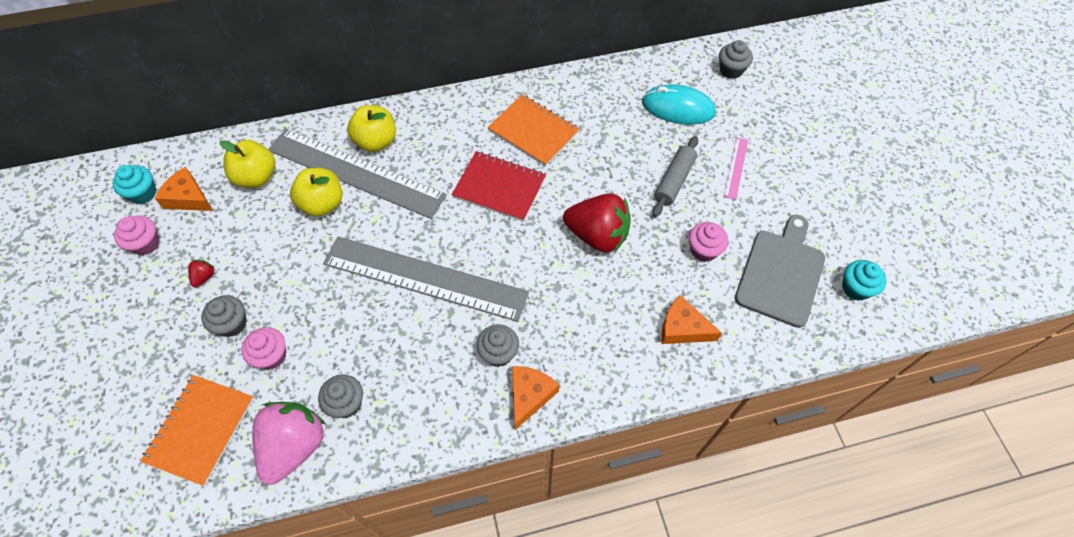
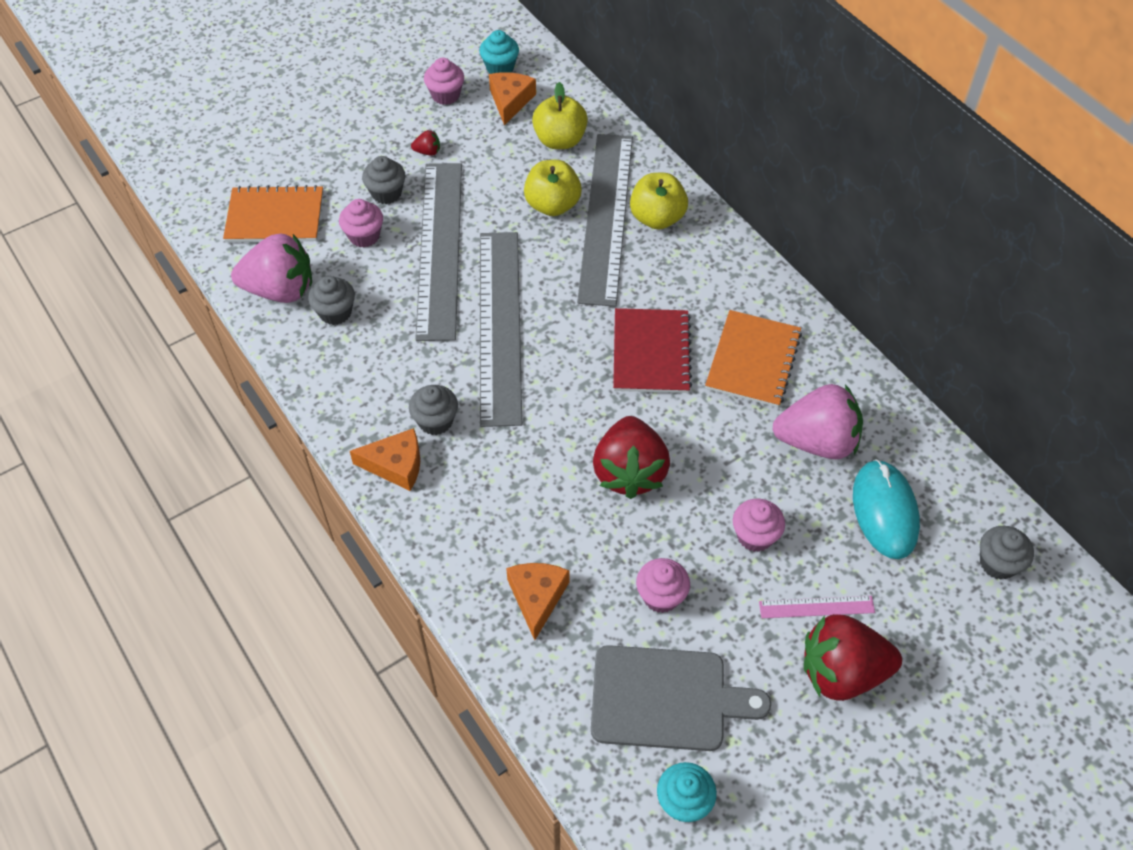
camera: 70 degrees right, 5 degrees down
(320, 299) = (439, 248): none -> grey ruler
(613, 122) = (817, 441): none -> pink strawberry
(674, 181) = (755, 536): grey rolling pin -> pink cupcake
(784, 172) = (842, 672): none -> red strawberry

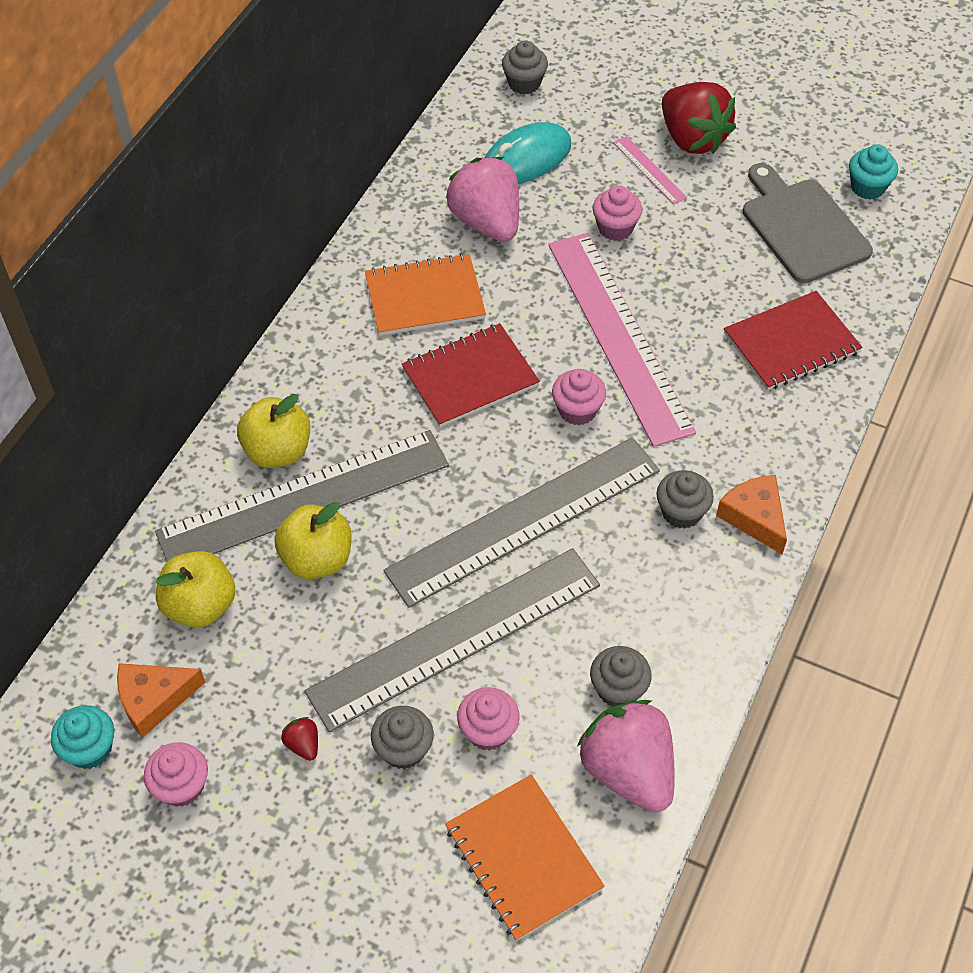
camera: 120 degrees left, 0 degrees up
(537, 597) = (791, 343): orange cheese -> red notebook
(629, 472) = (619, 335): red strawberry -> pink ruler
(661, 596) = (720, 264): pink cupcake -> pink cupcake (577, 410)

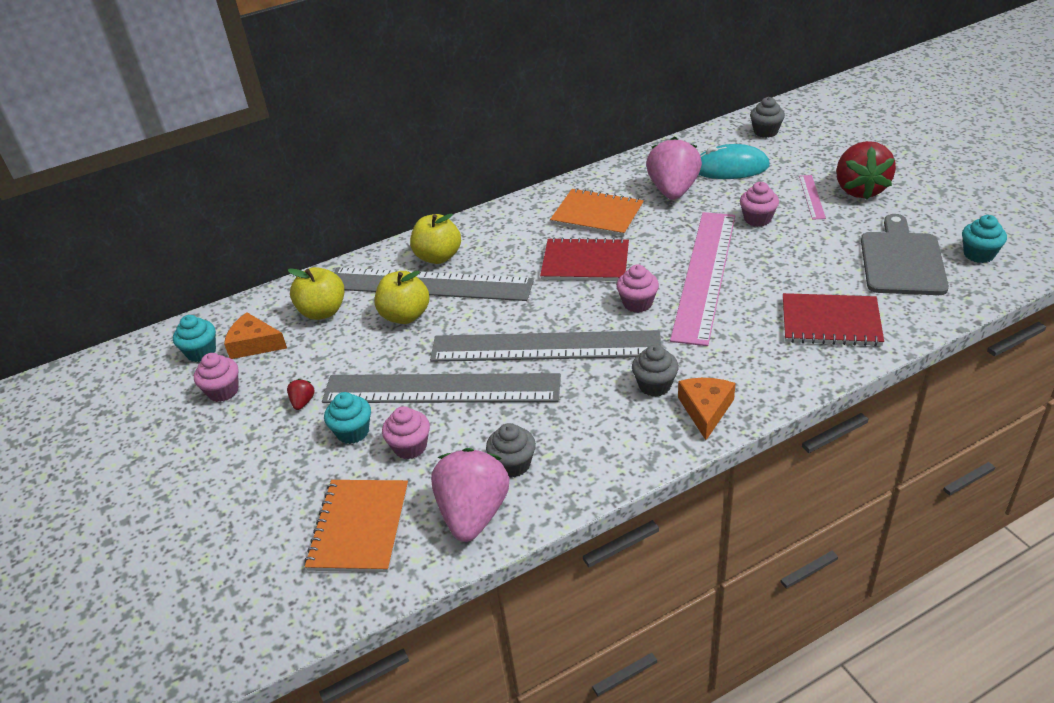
camera: 40 degrees right, 15 degrees down
(403, 749) = (353, 432): grey cupcake -> turquoise cupcake

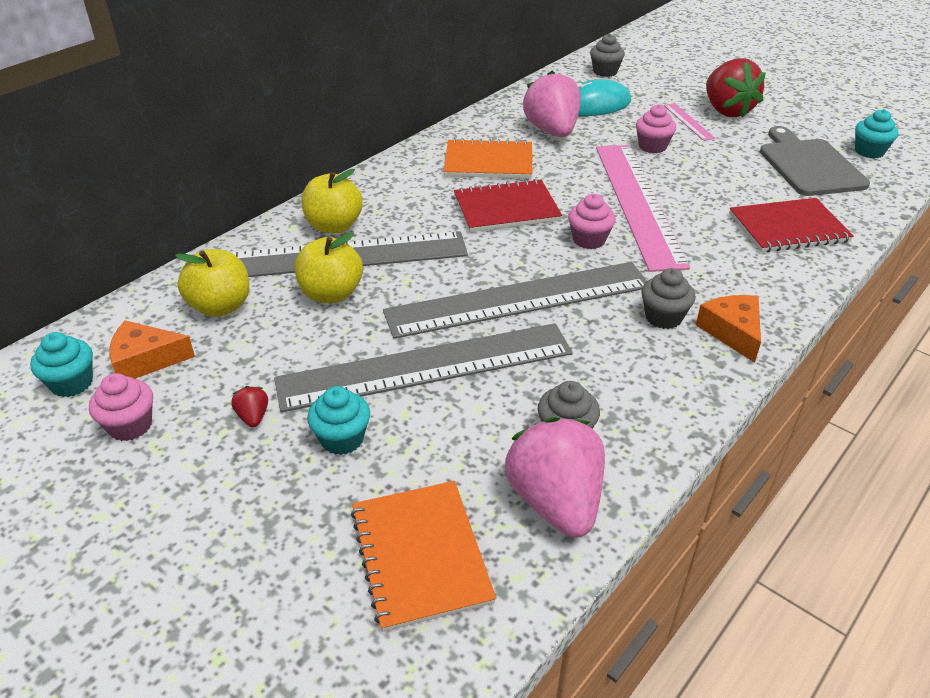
camera: 25 degrees left, 0 degrees up
(410, 447) = (427, 441): pink cupcake -> none

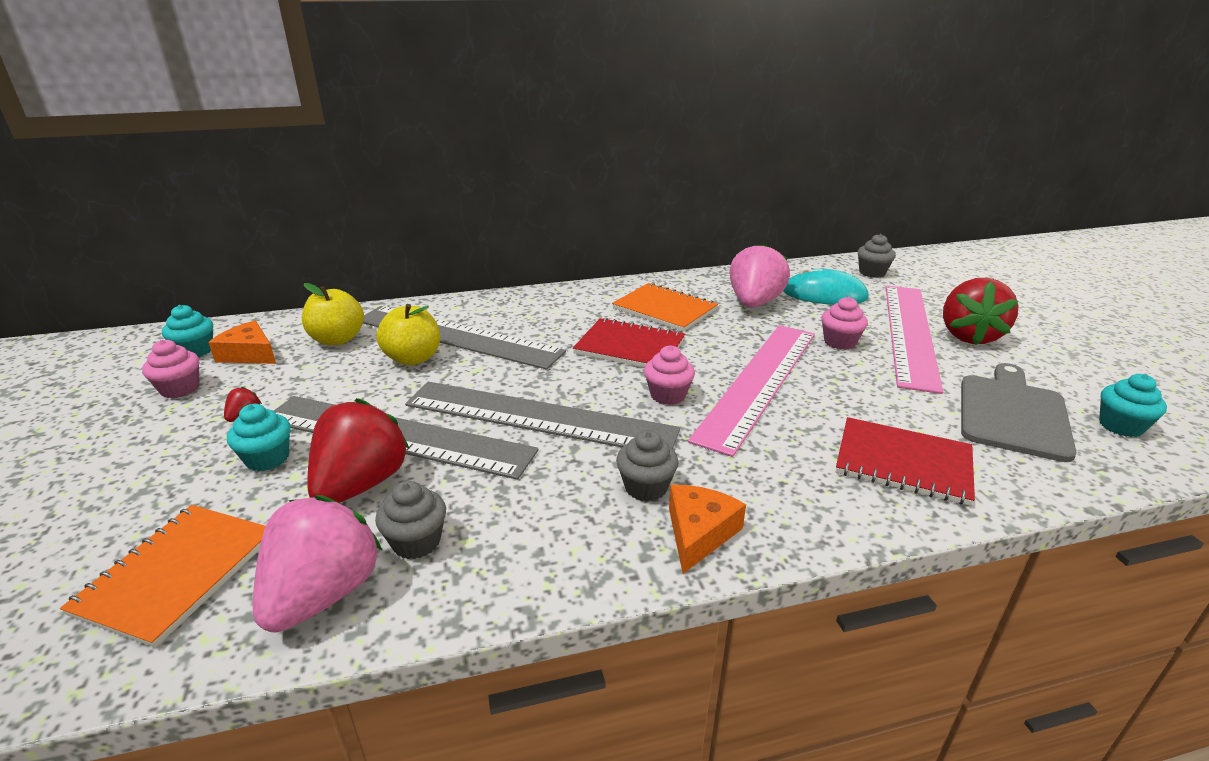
camera: 35 degrees right, 10 degrees down
(334, 226) = (483, 315): yellow apple -> none
(459, 417) = (361, 484): none -> red strawberry
(688, 121) = (909, 333): pink ruler -> pink ruler, size x2.48

